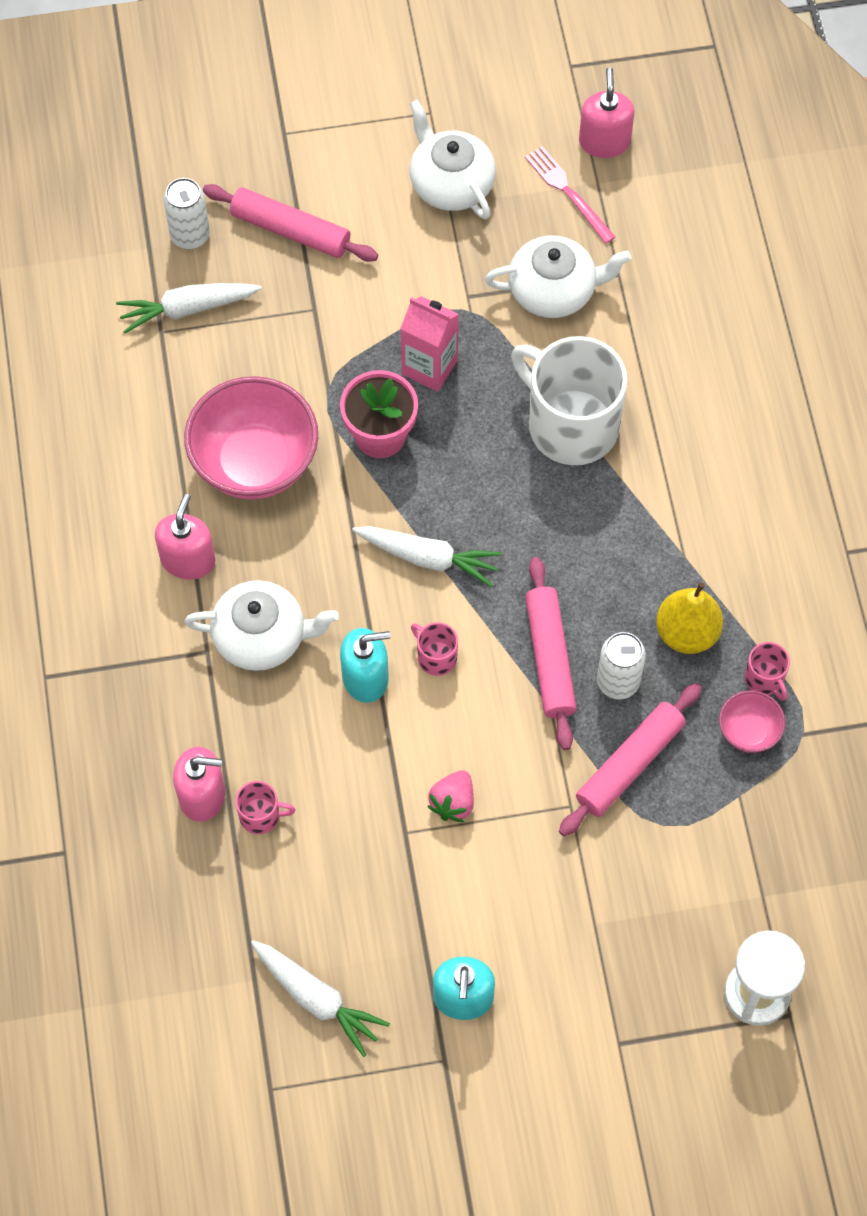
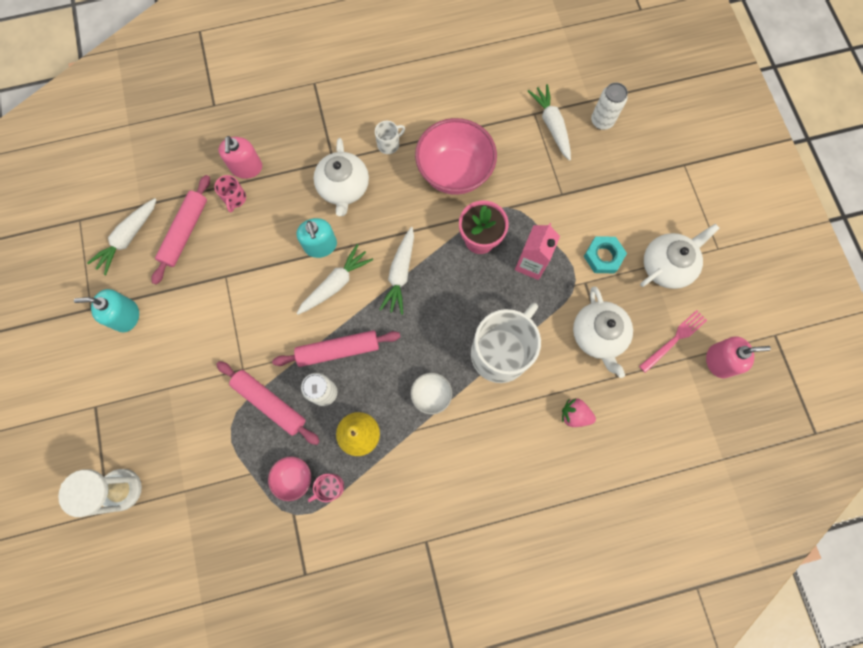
camera: 85 degrees right, 10 degrees up
(188, 560) = (389, 144): pink soap dispenser -> white mug
(290, 230) = (615, 175): pink rolling pin -> pink rolling pin (185, 232)
(427, 266) = (603, 256): none -> turquoise nut
(436, 657) = (335, 284): pink mug -> white carrot
(453, 802) = (244, 301): pink strawberry -> pink strawberry (574, 415)
(631, 528) = (431, 395): none -> white bowl

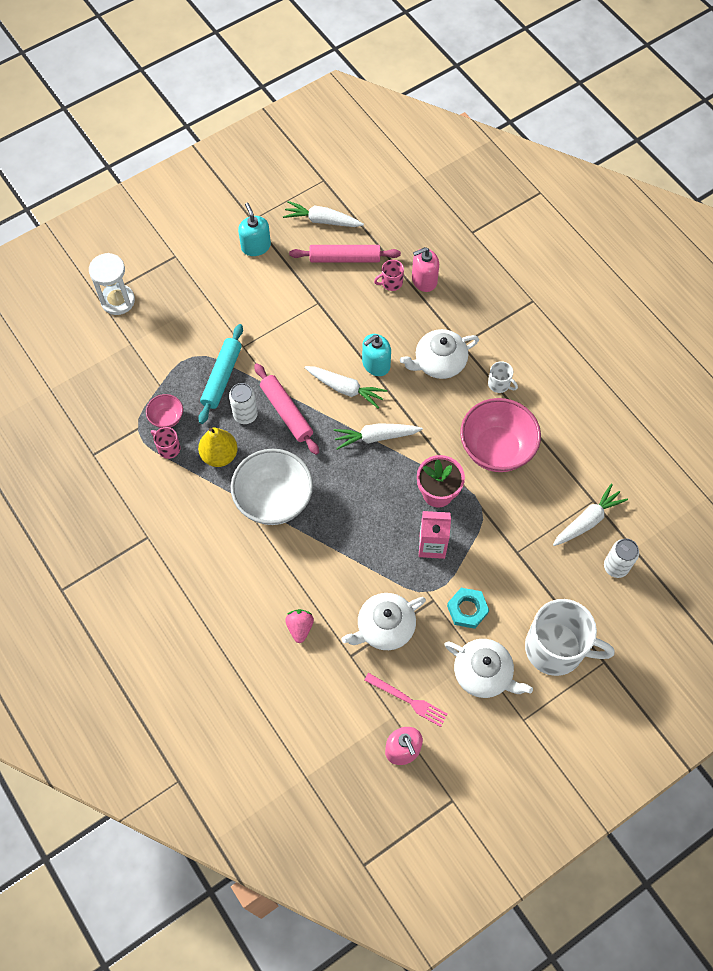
camera: 70 degrees right, 10 degrees down
(270, 403) = (222, 377): pink rolling pin -> turquoise rolling pin
(431, 395) = (274, 500): white bowl -> white bowl, size x2.10
(500, 352) = (335, 545): white mug -> white mug (556, 648)

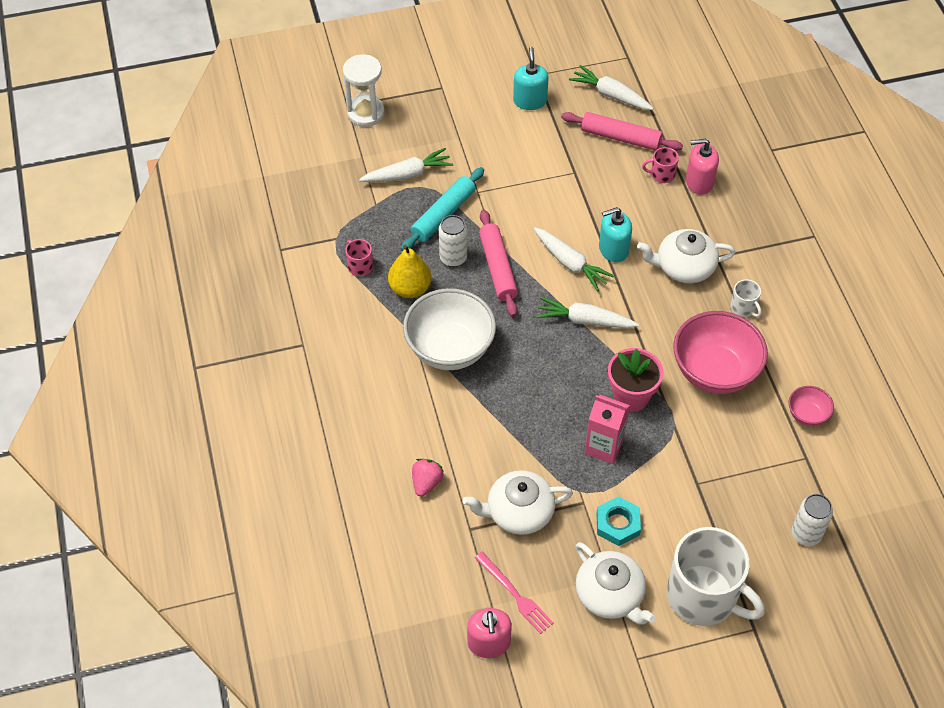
camera: 20 degrees right, 10 degrees down
(167, 418) = (370, 237): pink bowl -> pink bowl (807, 415)
(587, 520) = (791, 476): white carrot -> white carrot (408, 174)

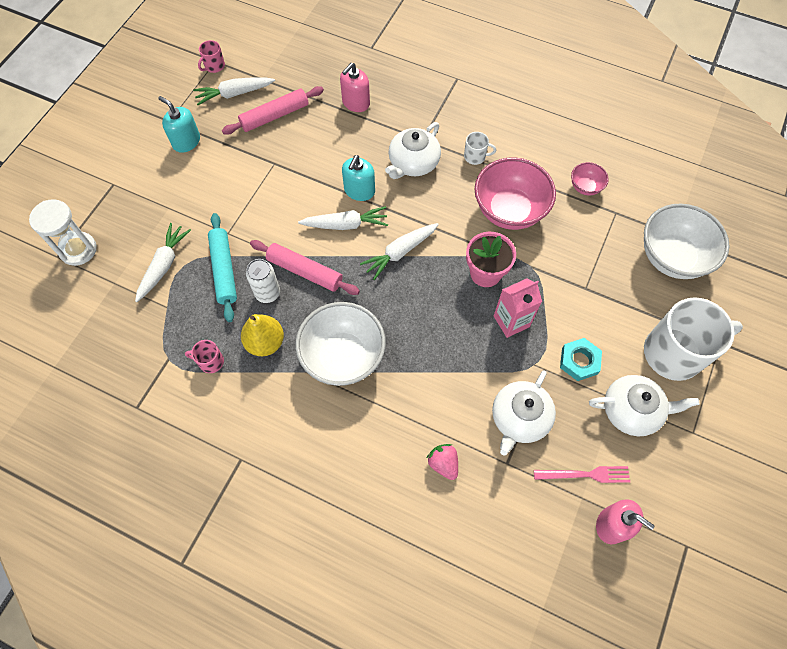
camera: 50 degrees left, 10 degrees up
(662, 174) = (328, 117): pink mug -> pink mug (214, 66)
(806, 534) = (672, 257): white can -> white bowl

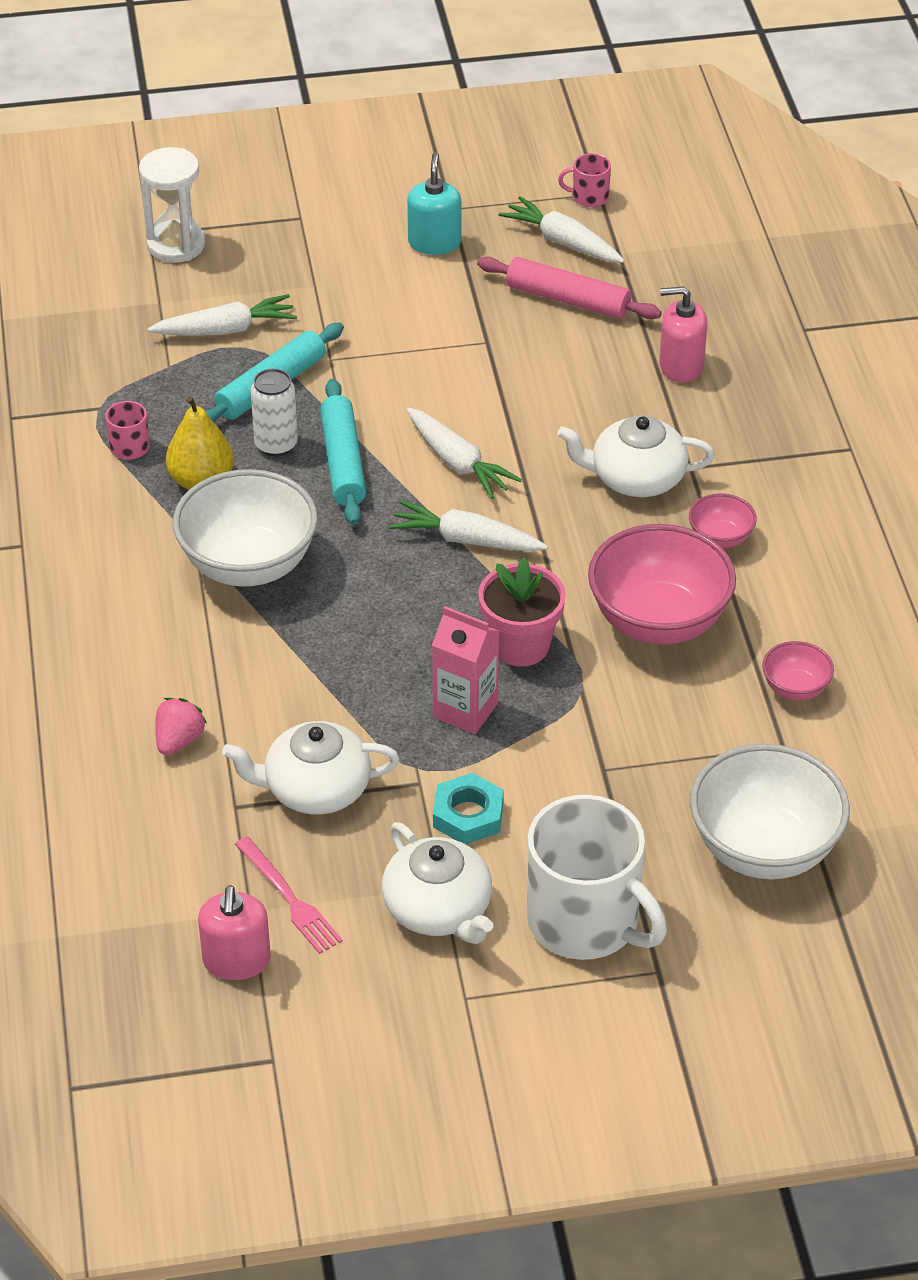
camera: 55 degrees right, 20 degrees down
(305, 271) = (343, 462): pink rolling pin -> turquoise rolling pin
(359, 190) = (529, 447): turquoise soap dispenser -> none
(475, 156) = (720, 538): white mug -> pink bowl

